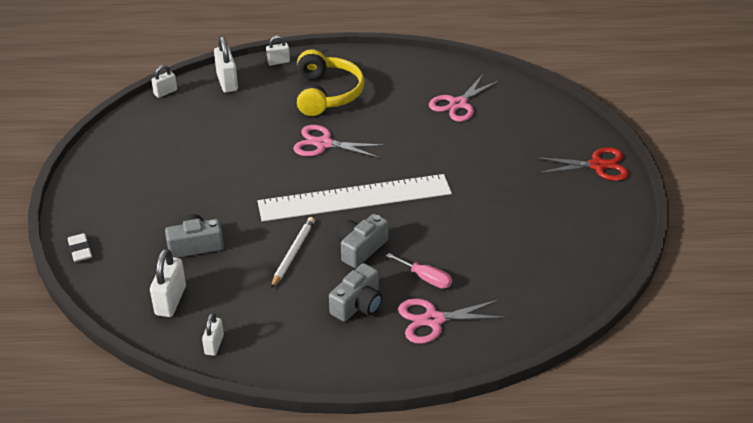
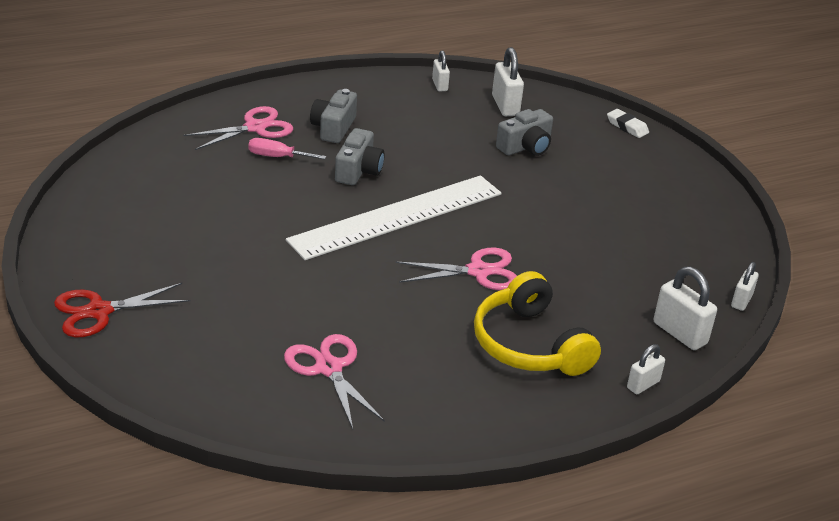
camera: 155 degrees right, 5 degrees down
(293, 253) = (425, 156): white pencil -> none
(458, 104) = (329, 368): pink scissors -> pink scissors turned 45 degrees counterclockwise

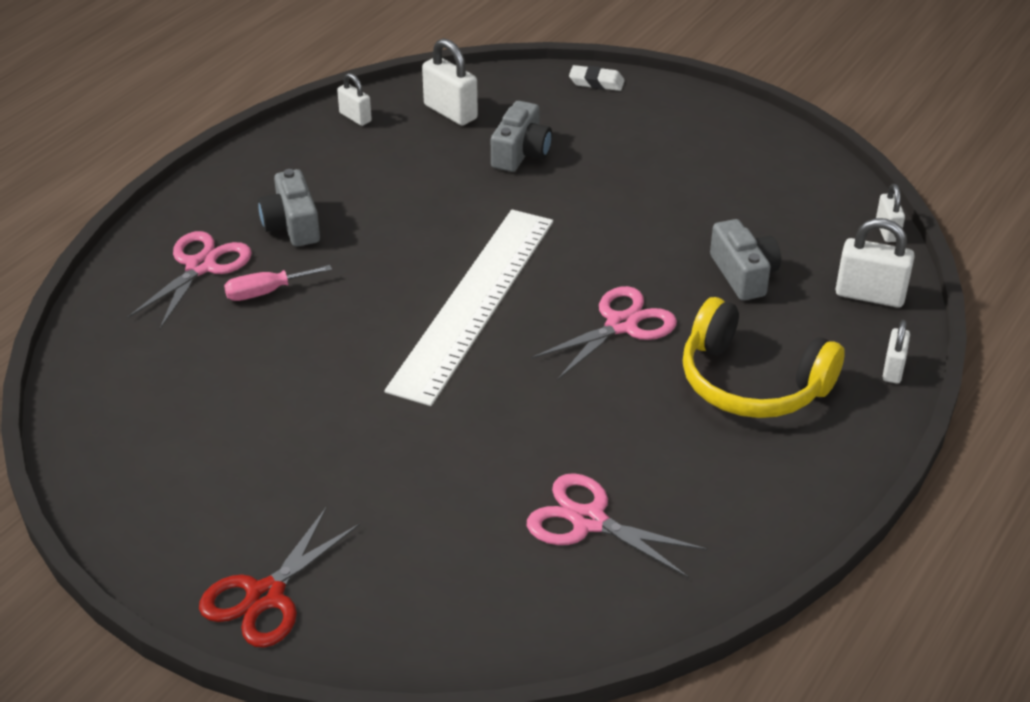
camera: 30 degrees left, 5 degrees up
(358, 170) = (375, 265): grey camera -> grey camera (743, 274)

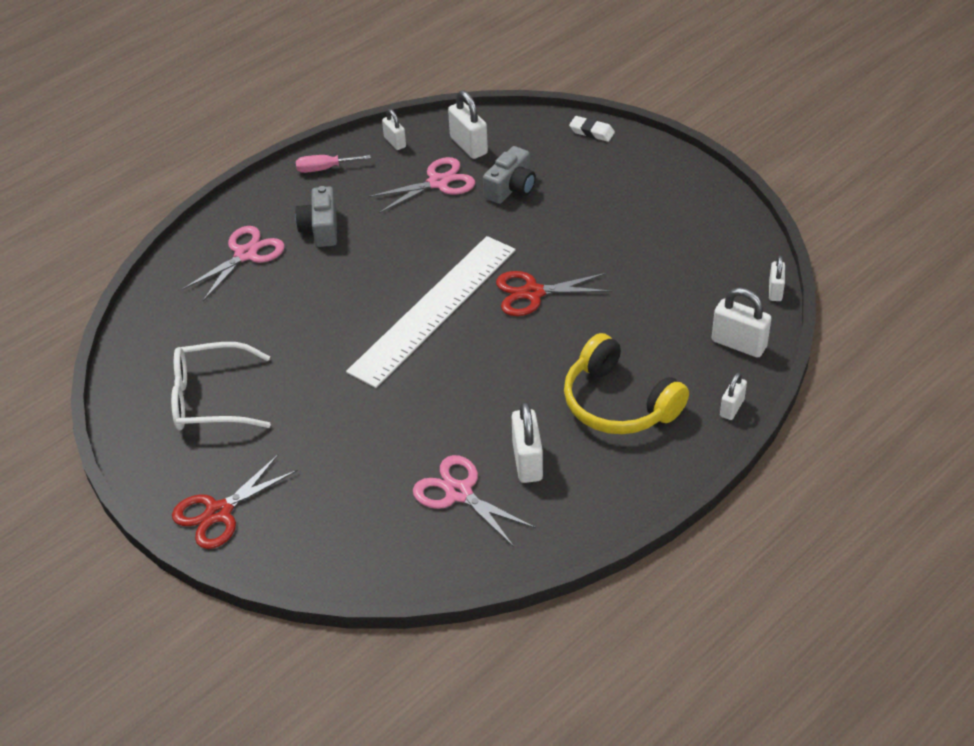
camera: 15 degrees right, 5 degrees up
(207, 450) = (210, 399): none -> white glasses
(266, 292) = (286, 281): pink screwdriver -> pink screwdriver (324, 169)
(594, 268) = (533, 293): none -> red scissors
(621, 325) = (537, 343): pink scissors -> pink scissors (438, 183)
(663, 469) = (527, 461): none -> white padlock
(743, 274) = (646, 313): grey camera -> none

